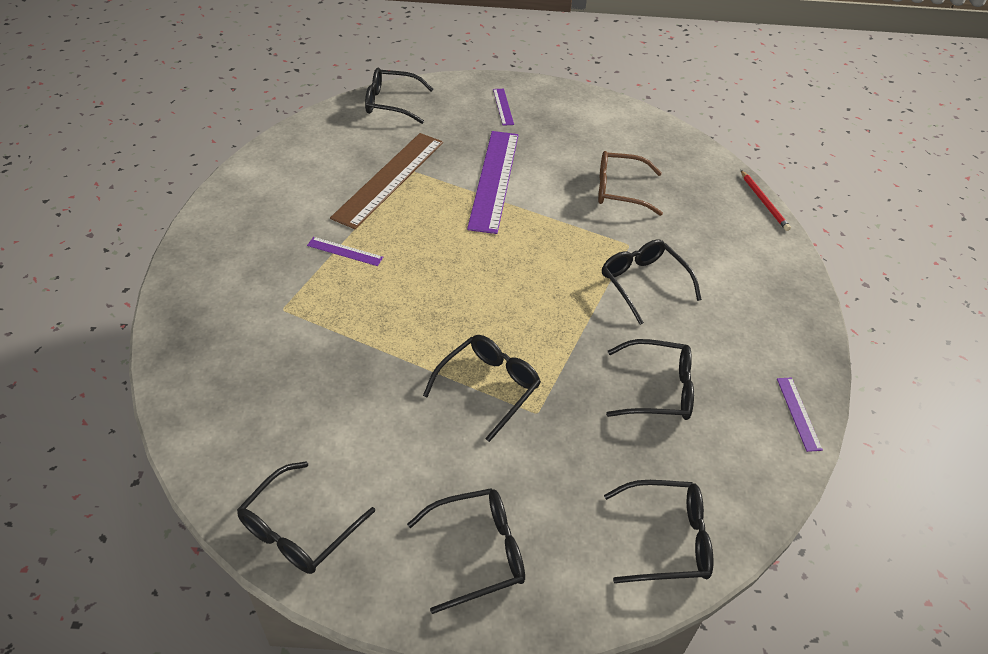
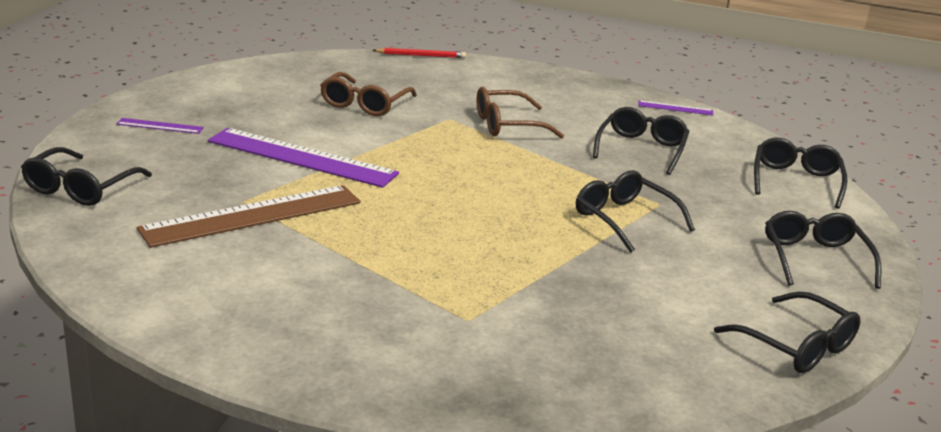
camera: 75 degrees left, 20 degrees down
(345, 251) = (380, 264): purple ruler -> none
(389, 179) = (252, 216): brown ruler -> brown ruler turned 75 degrees counterclockwise
(643, 283) = (507, 125): black glasses -> brown glasses

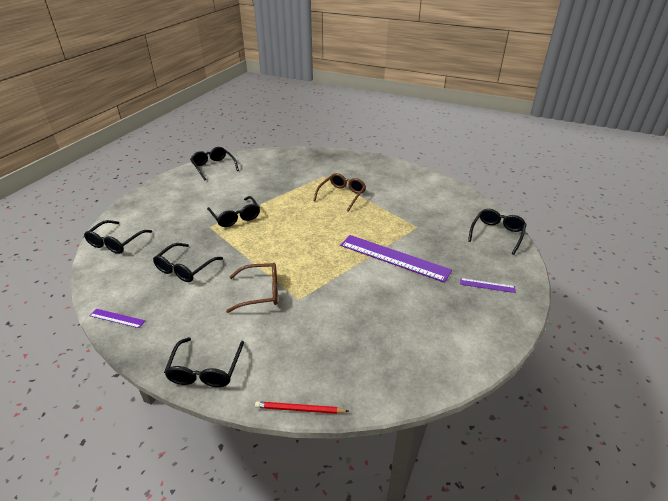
camera: 170 degrees left, 10 degrees up
(252, 216) = (410, 218): brown ruler -> none
(364, 104) = (357, 315): brown glasses -> brown glasses (342, 195)
(814, 258) = (165, 197): black glasses -> black glasses (205, 370)

